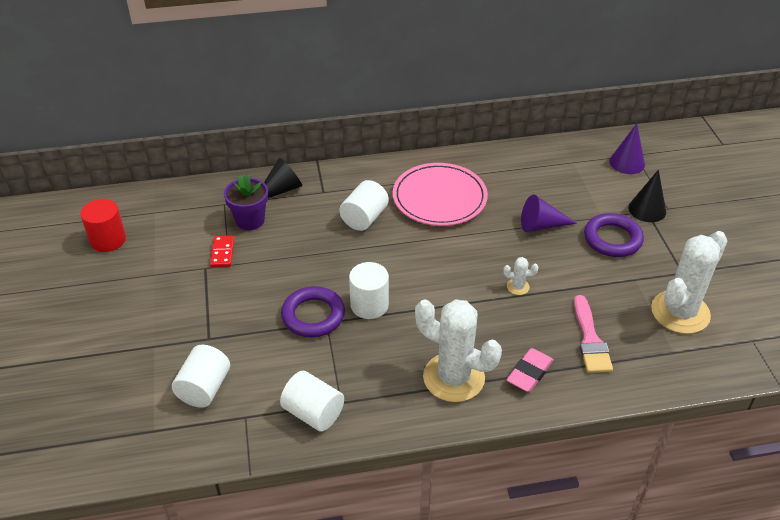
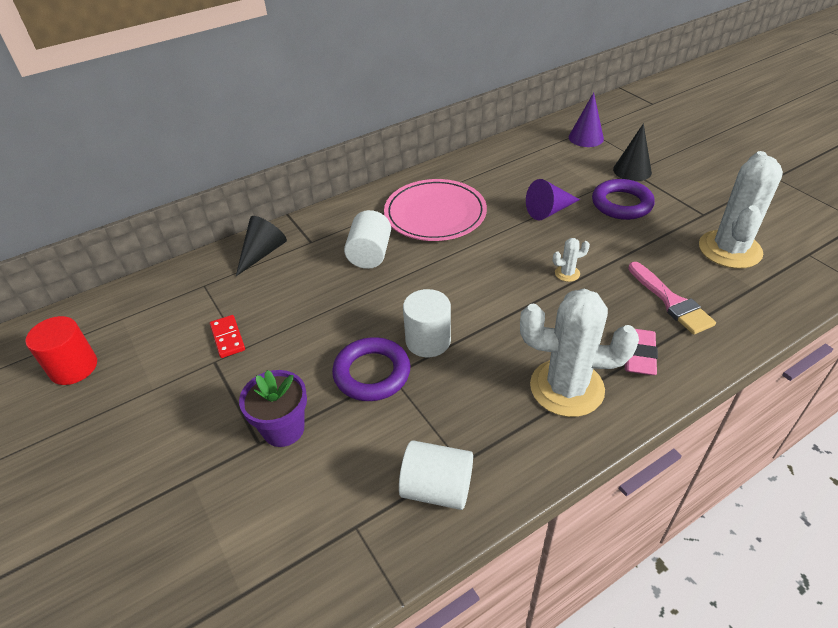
camera: 20 degrees left, 0 degrees up
(204, 388) = (284, 509): white cylinder -> none
(250, 220) = (243, 293): purple flower pot -> purple flower pot (283, 429)

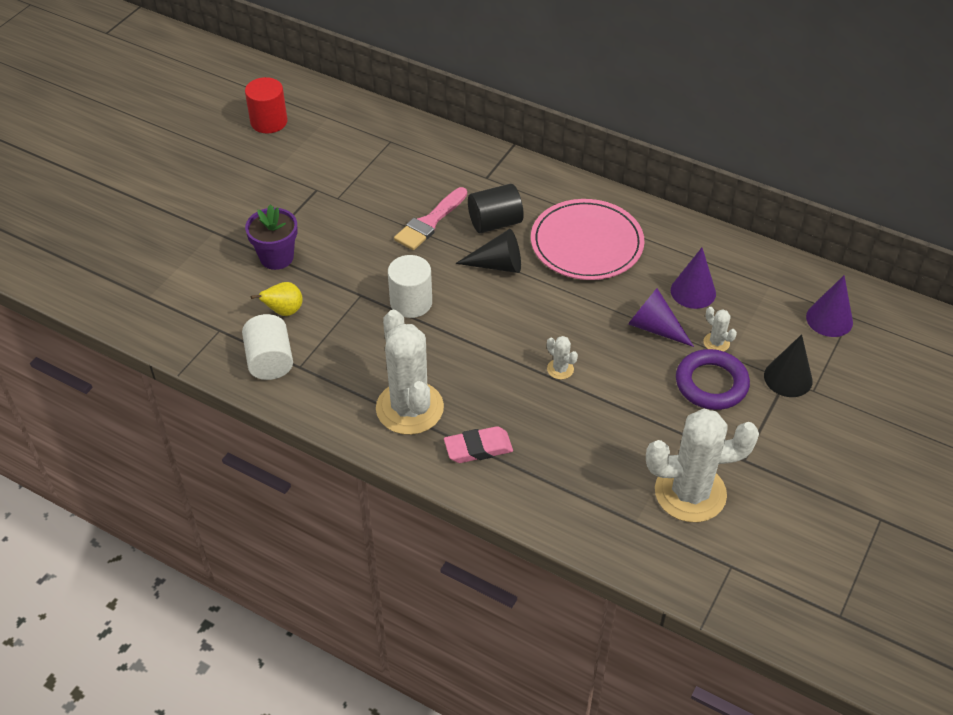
camera: 60 degrees right, 5 degrees up
(228, 338) = (343, 184): red domino -> none
(262, 253) = (451, 155): black cone -> black cone (497, 265)
(370, 254) = (495, 222): white cylinder -> black cylinder
(370, 449) = (284, 311): none -> yellow pear
(372, 373) = (356, 282): purple ring -> none
(523, 182) = (693, 291): none -> purple cone
(581, 188) = (716, 342): none -> white cactus
(671, 301) = (569, 458): pink brush -> pink brush (429, 222)

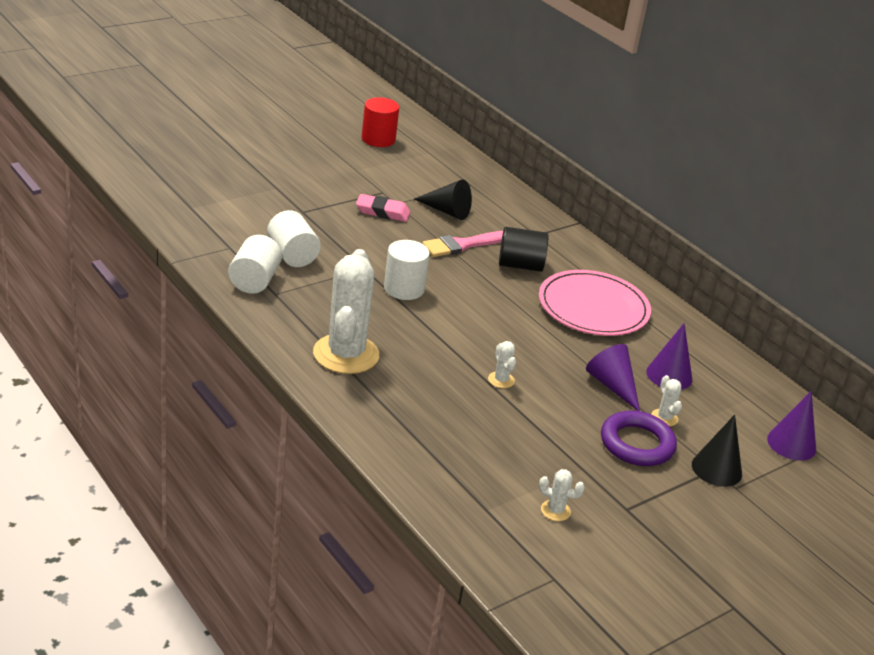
camera: 20 degrees right, 15 degrees down
(276, 257) = (314, 221): purple flower pot -> none
(284, 311) = (292, 255): yellow pear -> white cylinder
(478, 448) = (384, 403): pink eraser -> pink eraser (382, 212)
(497, 265) = (500, 292): black cone -> black cone (446, 211)
(690, 493) = (555, 511): white cactus -> white cactus, size x0.41

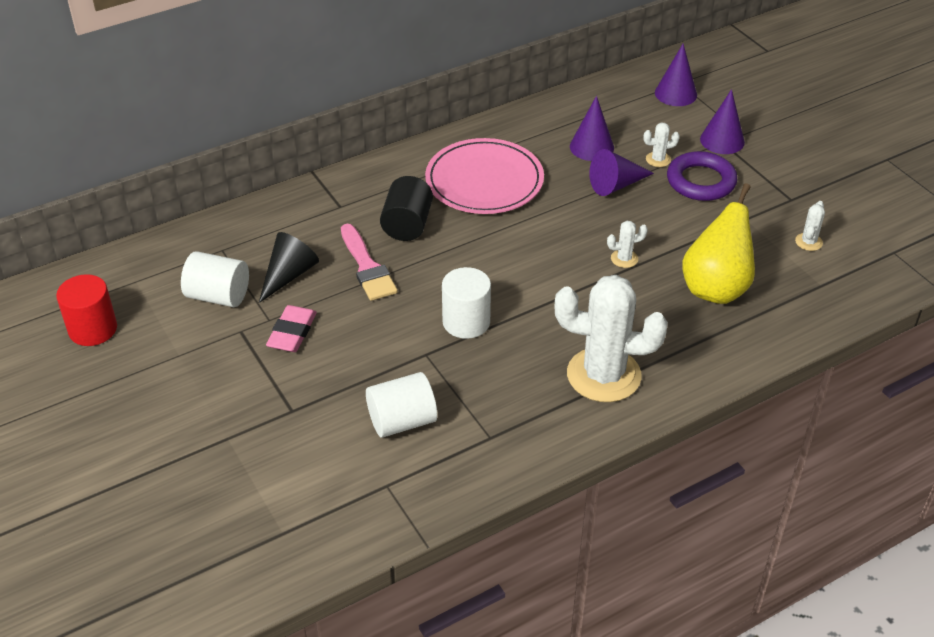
camera: 80 degrees left, 10 degrees up
(254, 281) = (465, 458): white cylinder -> white cylinder (218, 296)
(469, 433) = (715, 288): none -> yellow pear
(716, 469) = (722, 140): black cone -> purple cone

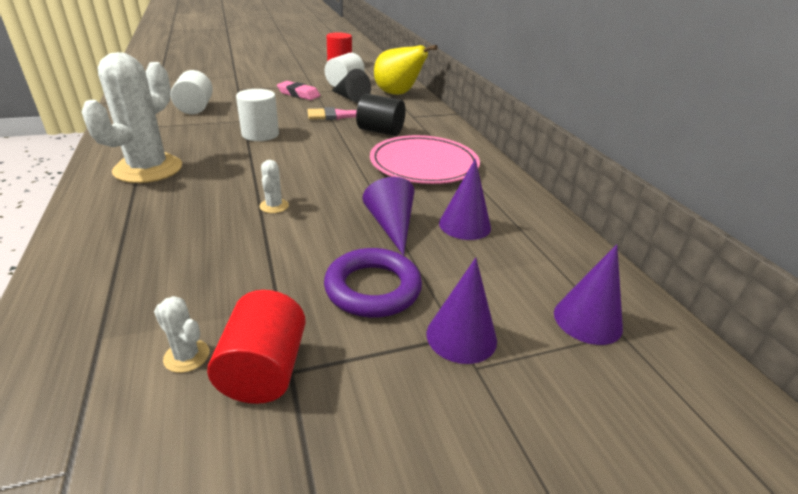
camera: 100 degrees right, 10 degrees down
(658, 159) = (429, 265): white cactus -> none
(715, 288) = (183, 248): yellow pear -> yellow pear (398, 94)
(797, 209) = (264, 370): none -> red cylinder

